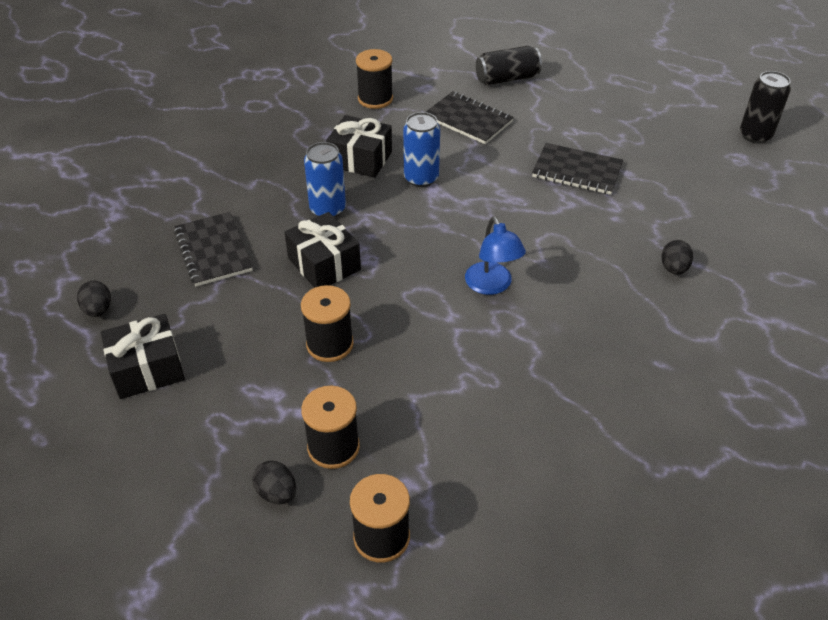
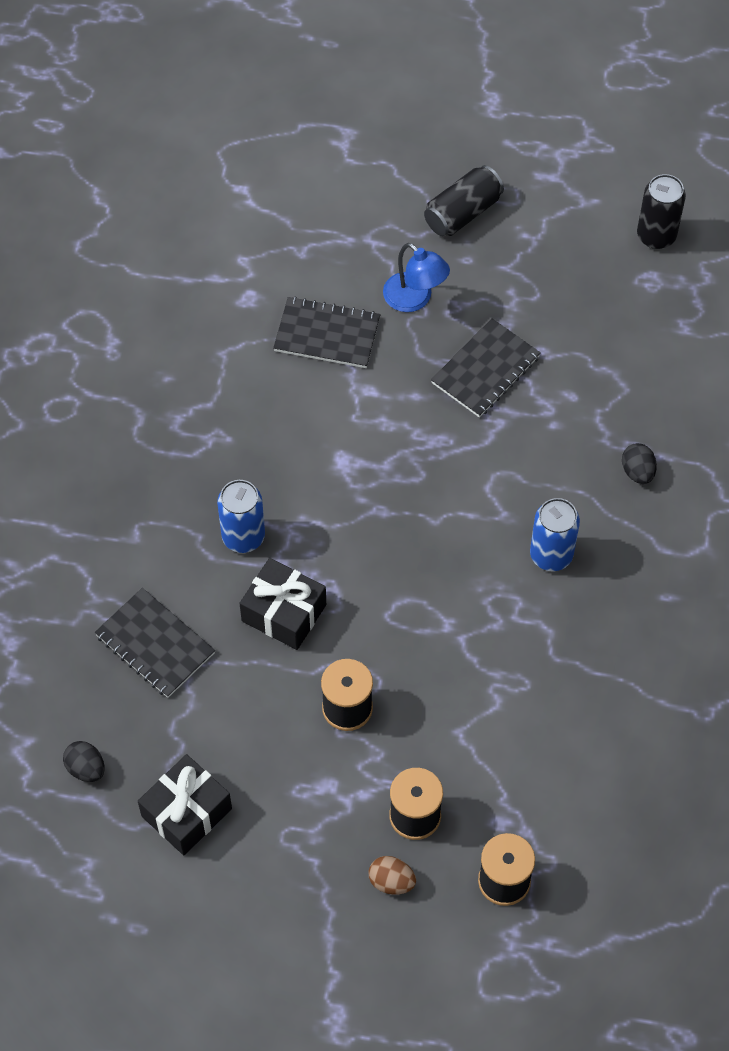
camera: 25 degrees left, 15 degrees up
(277, 493) = (391, 881): black egg -> brown egg
(360, 159) = (237, 447): black gift -> none
(375, 99) = (198, 341): black spool -> none
(421, 178) = (321, 449): blue can -> blue can (551, 555)
(492, 286) = (469, 569): blue lamp -> blue lamp (414, 299)
(507, 78) = (338, 244): black can -> black can (462, 213)
(577, 171) = (485, 370): black notebook -> black notebook turned 45 degrees counterclockwise

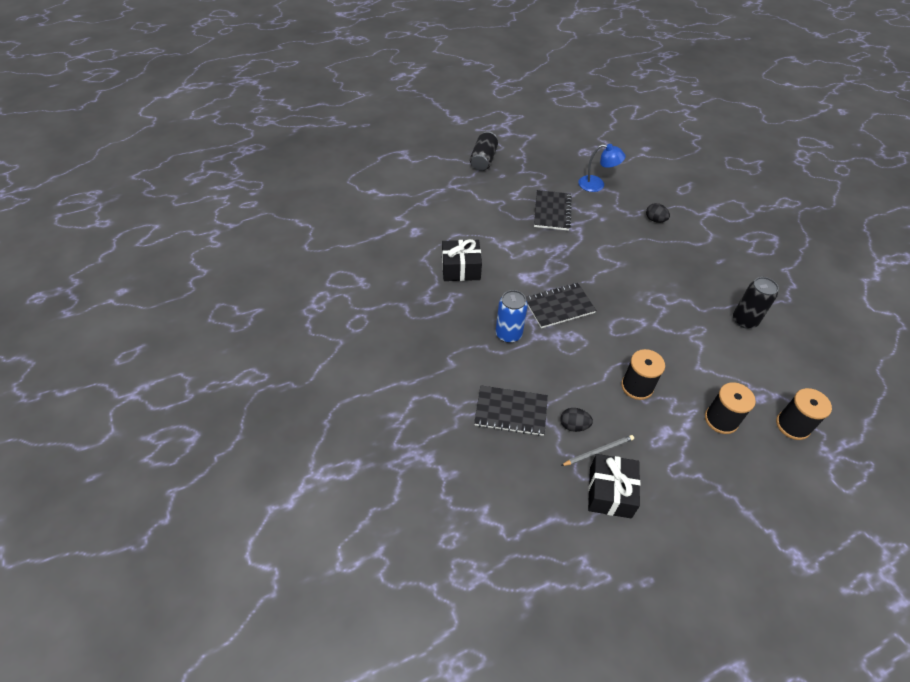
camera: 35 degrees left, 10 degrees down
(86, 768) = (533, 503): black egg -> black egg (574, 425)
(218, 758) = (598, 451): none -> grey pencil
(284, 613) = (562, 359): black gift -> black gift (461, 269)
(327, 334) = (467, 229): black notebook -> black notebook (559, 306)
(391, 881) = (745, 461): brown egg -> none
(414, 299) = (494, 199): blue lamp -> blue lamp (597, 185)
(551, 555) = (656, 269): blue can -> none
(656, 236) = (571, 136): black can -> black can (744, 320)

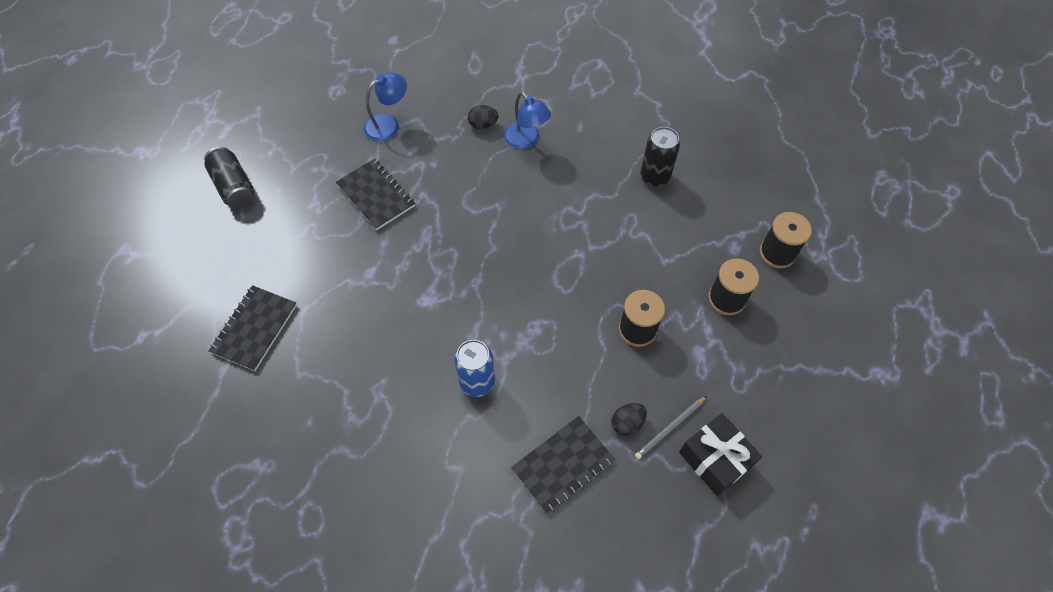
camera: 45 degrees left, 10 degrees up
(461, 269) = (352, 349): black gift -> none
(559, 306) = (492, 305): black notebook -> black notebook (254, 329)
(598, 451) = (670, 428): grey pencil -> grey pencil turned 150 degrees counterclockwise
(674, 245) = (526, 140): none -> blue lamp

